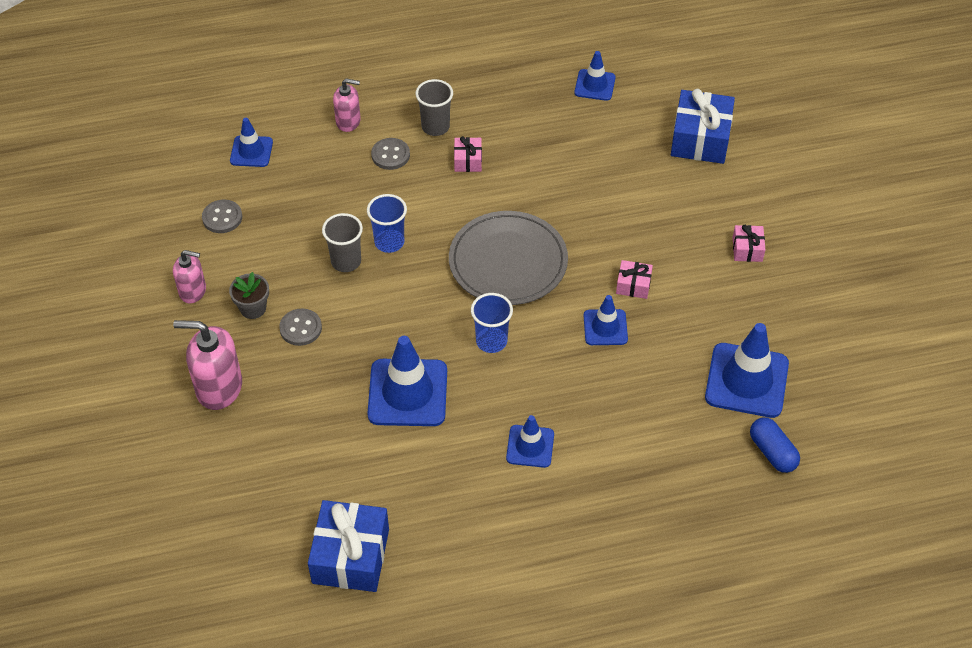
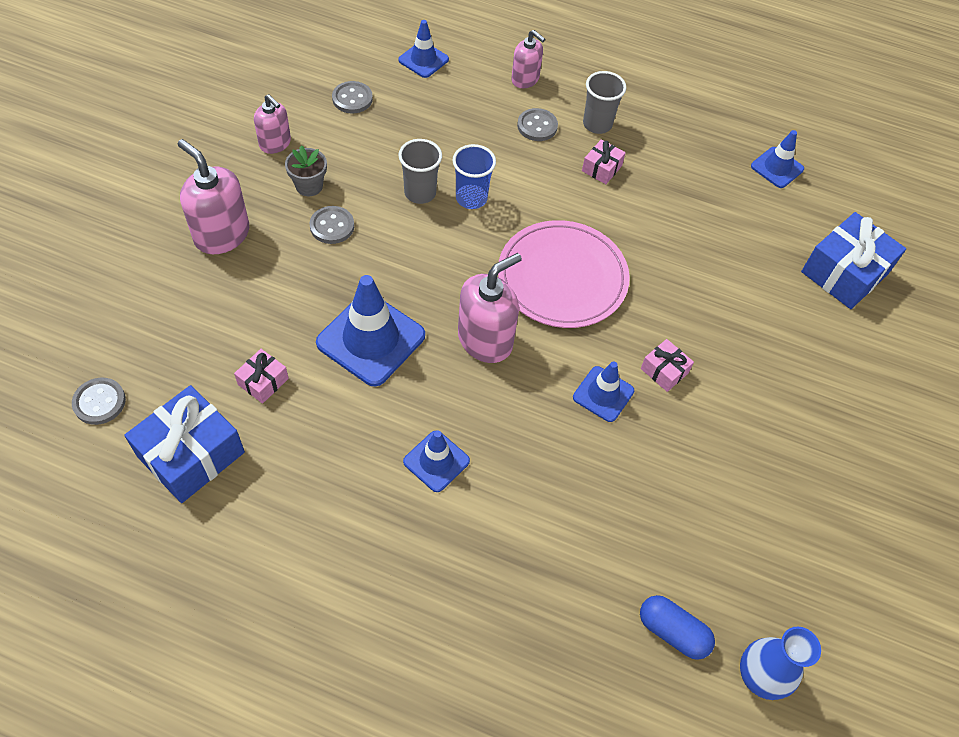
camera: 30 degrees right, 5 degrees up
(245, 566) = (99, 402): none -> grey button
(491, 341) = (485, 340): blue cup -> pink soap dispenser
(508, 262) = (562, 277): grey plate -> pink plate
(746, 380) = (704, 538): blue traffic cone -> none
(747, 249) = (810, 406): pink gift -> pink gift (263, 381)
(772, 452) = (672, 631): blue capsule -> blue capsule turned 60 degrees counterclockwise
(844, 444) = (759, 677): none -> blue vase

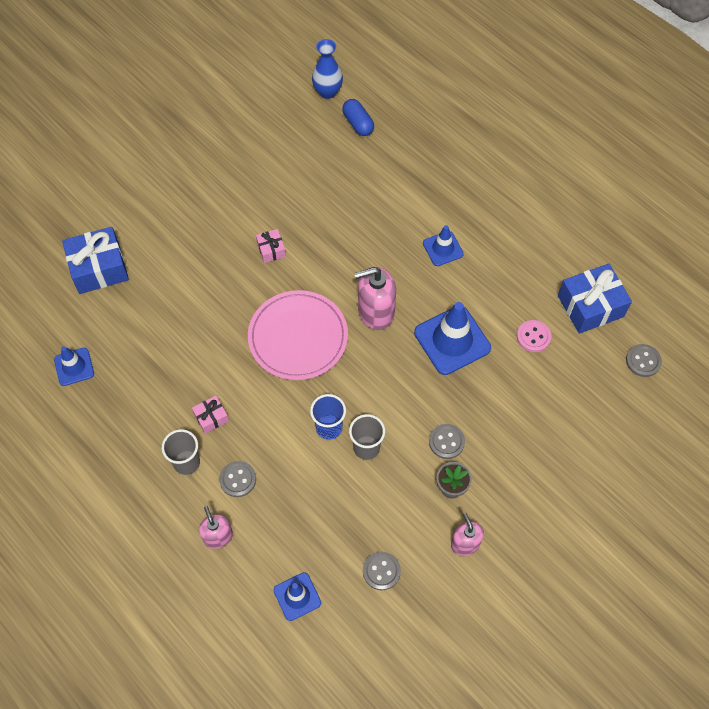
camera: 150 degrees left, 5 degrees up
(222, 235) = (532, 465): pink soap dispenser -> none
(263, 381) = (533, 337): pink gift -> pink button
(603, 394) = (319, 250): blue traffic cone -> none

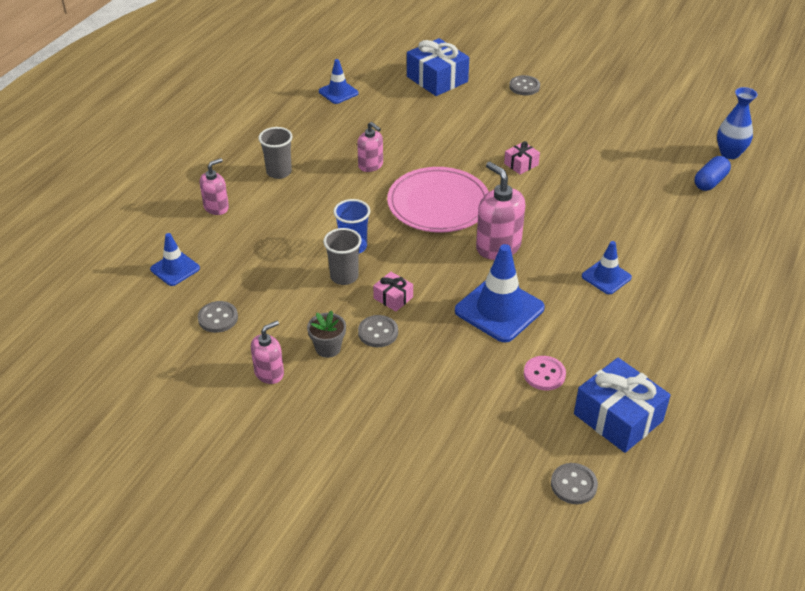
camera: 70 degrees right, 20 degrees down
(211, 417) = (328, 174): pink gift -> pink gift (393, 298)
(214, 375) = (371, 165): none -> pink soap dispenser
(238, 479) = (275, 204): grey button -> grey button (524, 87)

